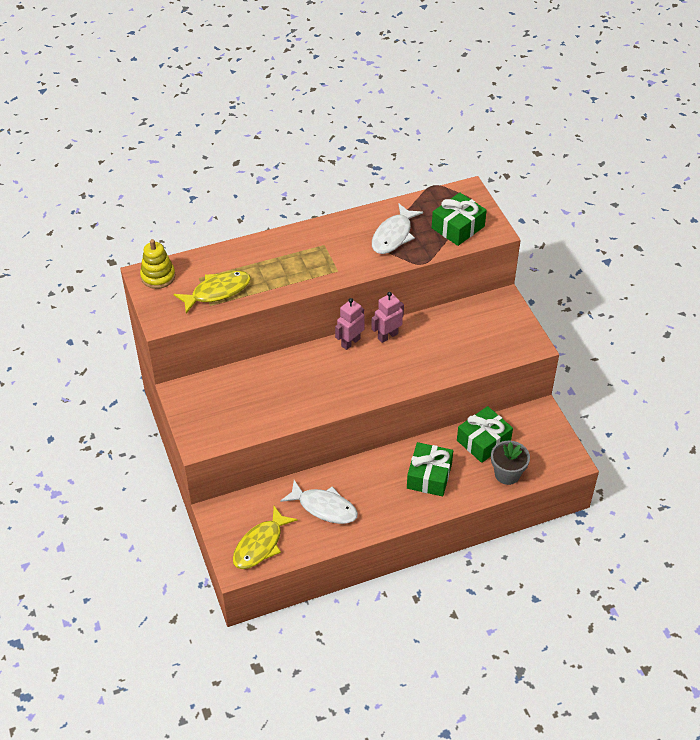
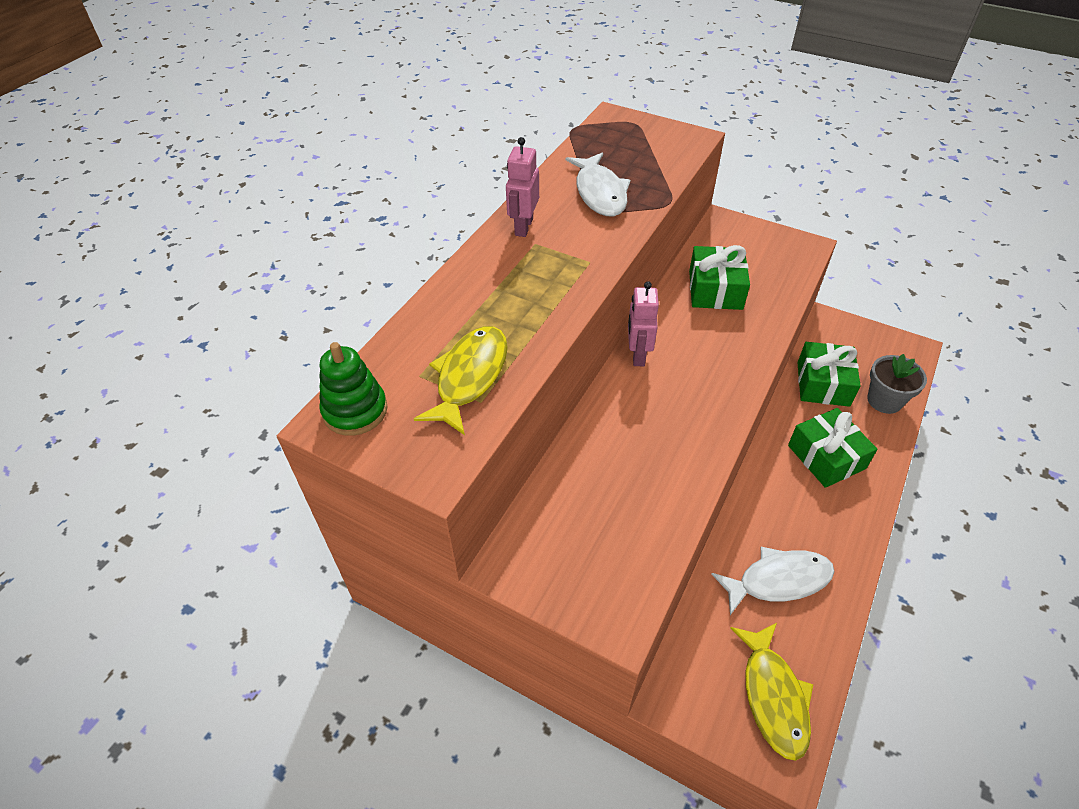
camera: 40 degrees left, 0 degrees up
(158, 276) = (355, 411): yellow stacking toy -> green stacking toy
(387, 336) = (666, 323): pink robot -> pink robot (523, 227)
(458, 227) = (653, 152): green gift -> green gift (715, 290)

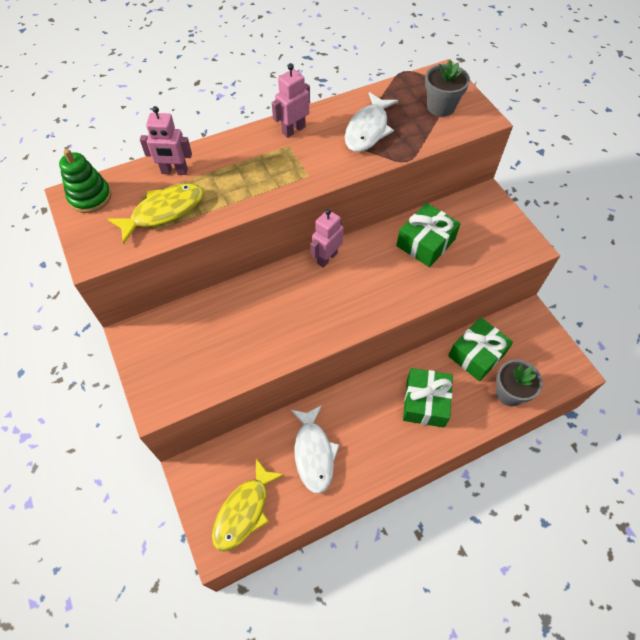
camera: 35 degrees right, 10 degrees up
(433, 330) = (174, 171): none -> pink robot
(644, 144) = (441, 107): none -> grey flower pot
(778, 581) = (313, 453): white fish -> white fish turned 60 degrees clockwise

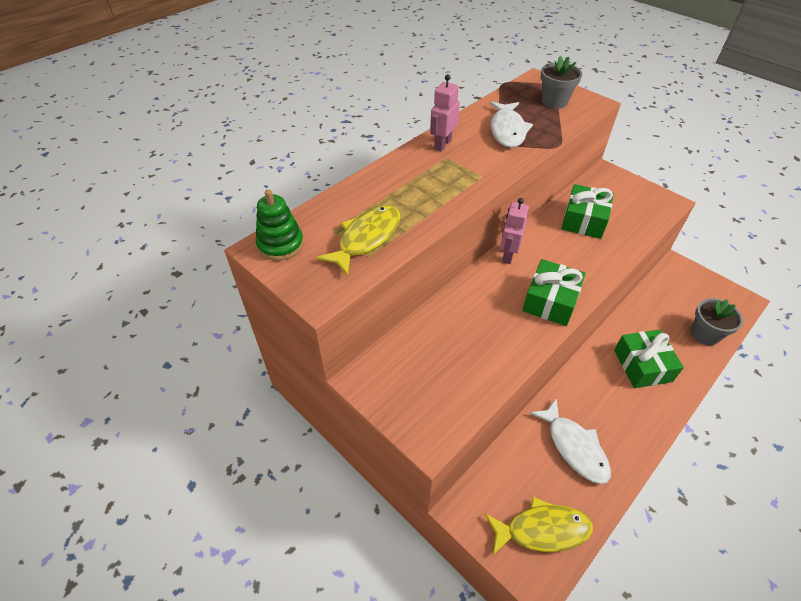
camera: 20 degrees left, 10 degrees down
(174, 171) = (353, 202): pink robot -> none
(244, 511) = (542, 530): yellow fish -> yellow fish turned 105 degrees counterclockwise
(477, 355) = (657, 311): green gift -> green gift (550, 301)

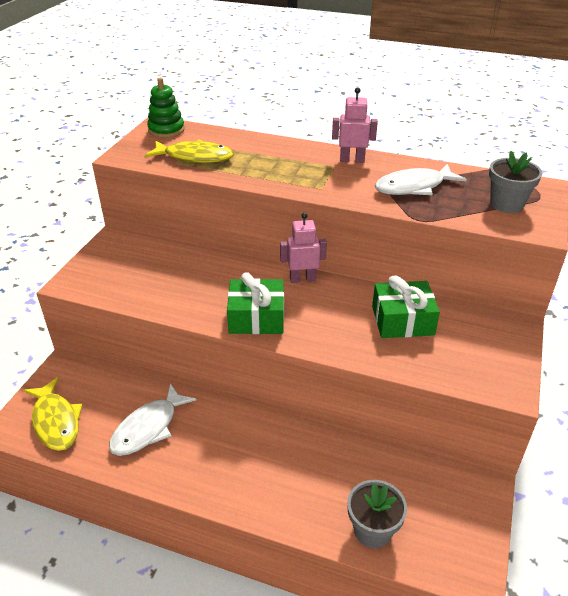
camera: 65 degrees right, 10 degrees down
(642, 365) = (282, 469): green gift -> none

